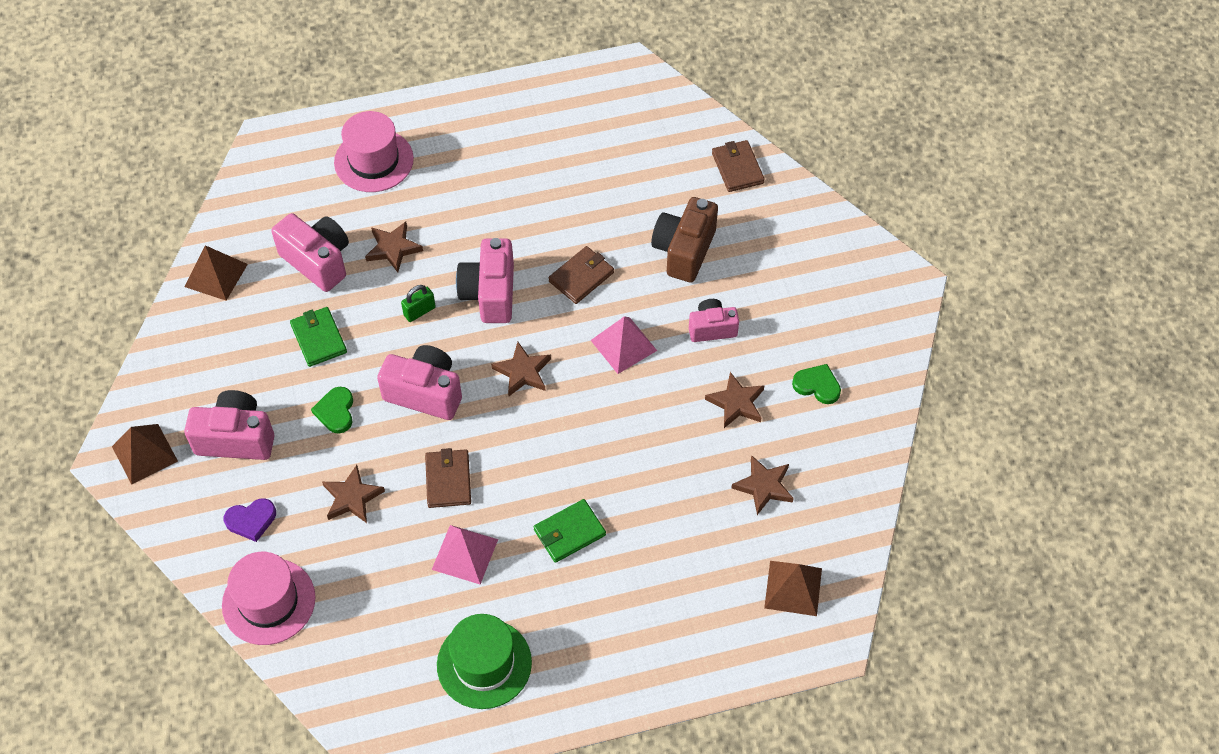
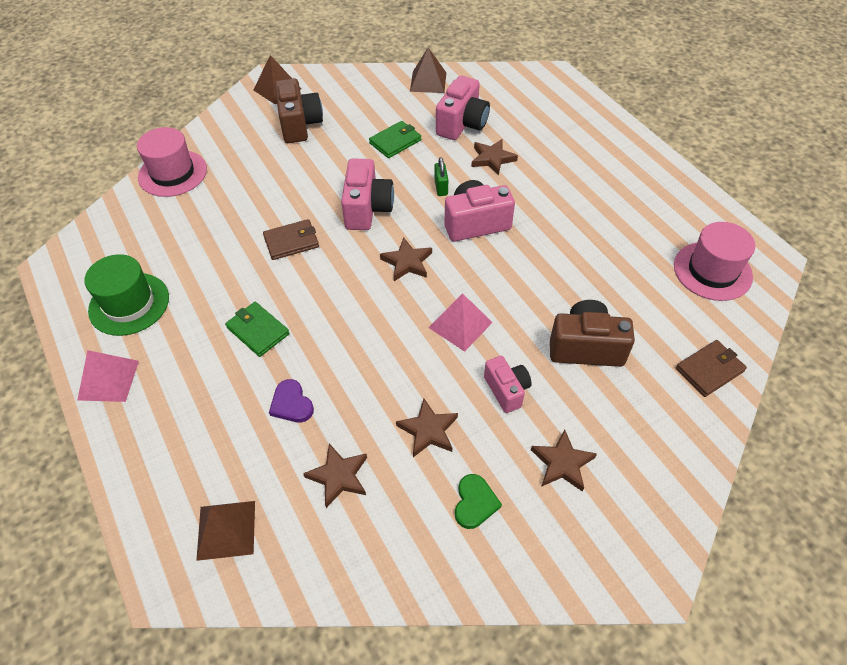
camera: 75 degrees right, 5 degrees down
(236, 438) = (299, 125): pink camera -> brown camera
(251, 520) = (236, 148): purple heart -> purple heart (291, 404)
(336, 411) = (335, 166): green heart -> none
(352, 497) = (264, 193): brown star -> brown star (562, 463)
(374, 160) = (567, 128): pink hat -> pink hat (712, 271)
(419, 311) = (441, 187): green padlock -> green padlock turned 45 degrees clockwise
(464, 554) = (226, 268): pink pyramid -> pink pyramid (108, 380)
(581, 277) = (519, 278): brown wallet -> none

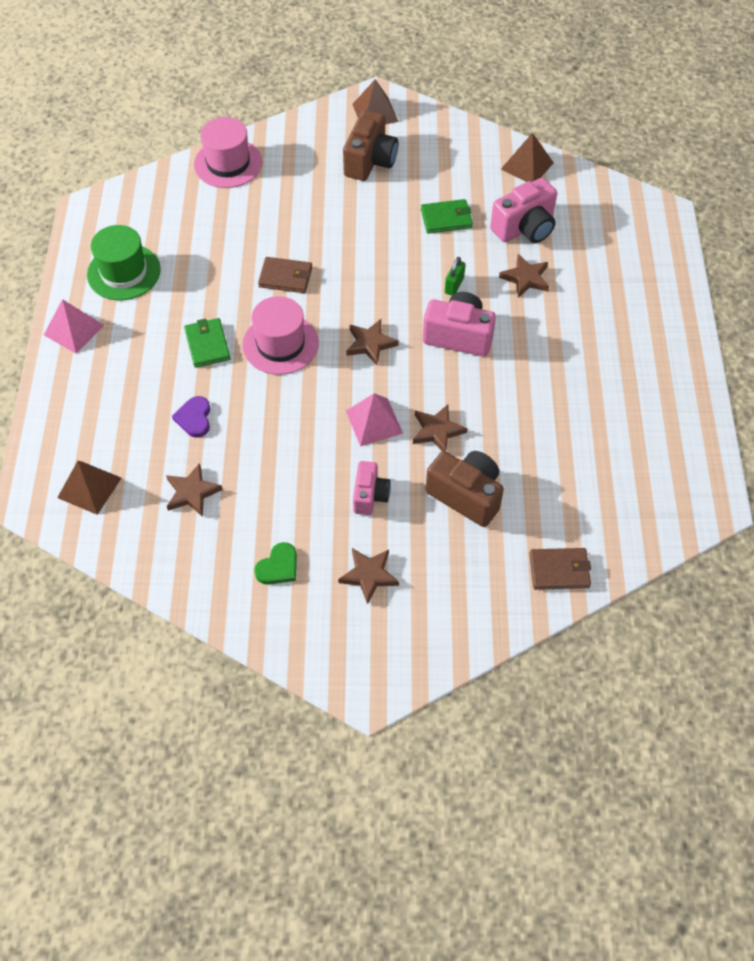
camera: 30 degrees right, 5 degrees up
(367, 209) = (372, 276): pink camera -> none
(428, 430) = (283, 494): brown star -> brown star (437, 431)
(712, 271) = (645, 488): pink hat -> pink hat (280, 344)

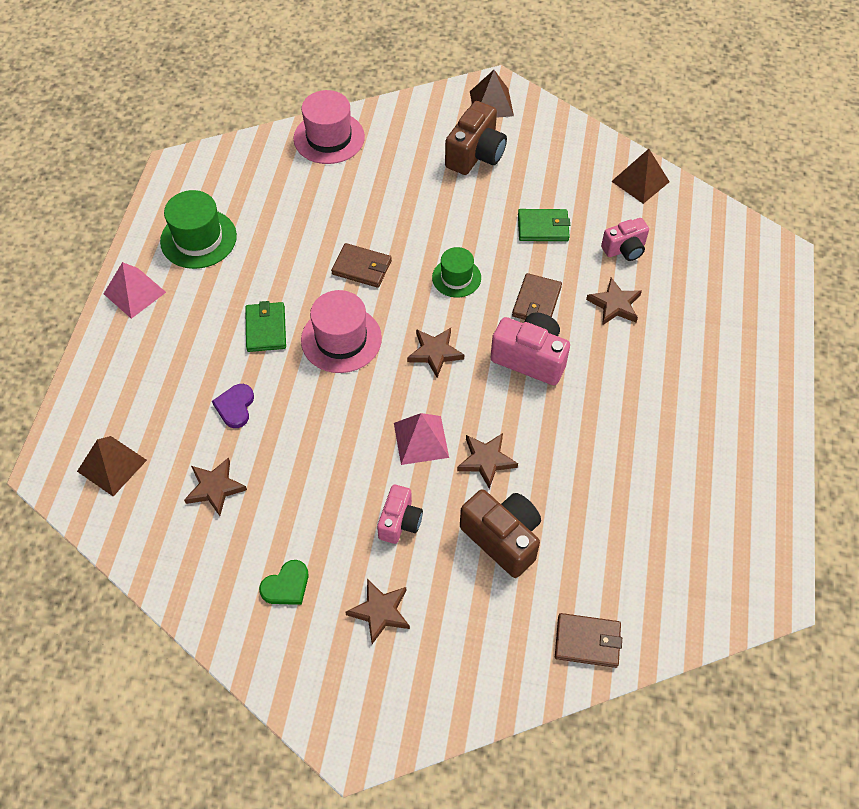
camera: 10 degrees right, 0 degrees up
(376, 274) = (456, 277): none -> green hat
(454, 285) = (536, 301): green padlock -> brown wallet
(525, 228) = (624, 249): pink camera -> pink camera, size x0.63

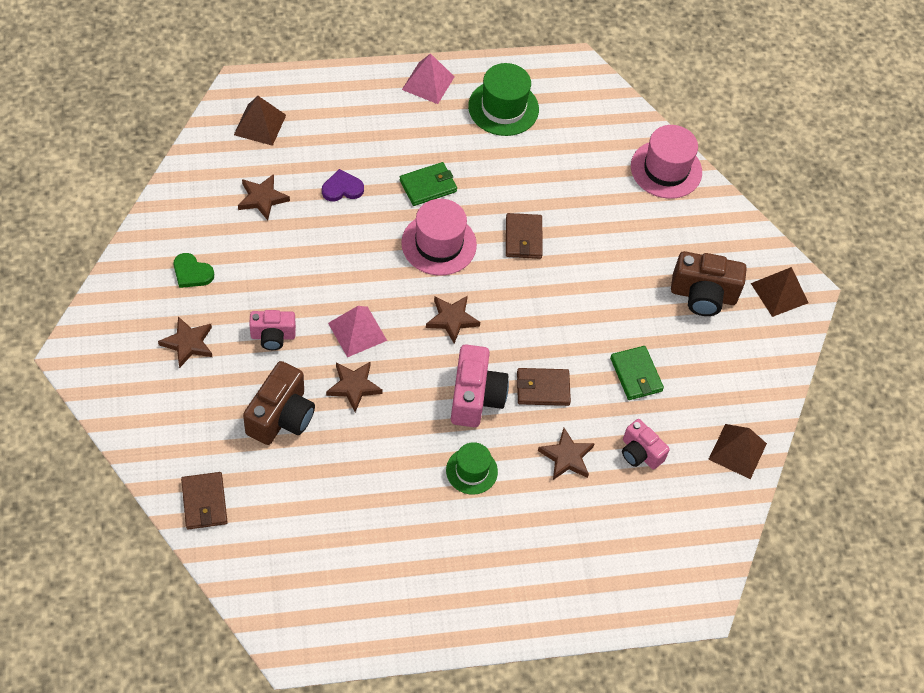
camera: 65 degrees right, 0 degrees up
(456, 277) = (543, 316): green hat -> green hat (471, 471)

